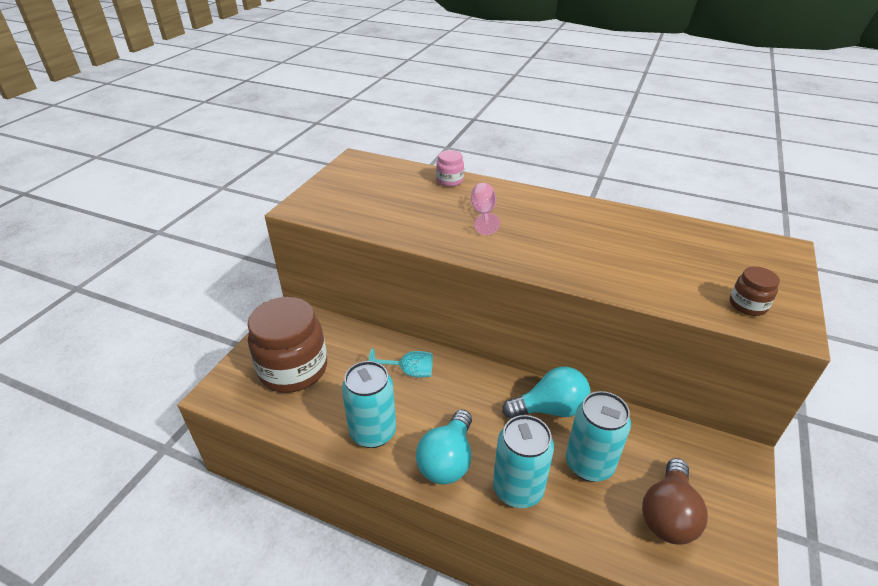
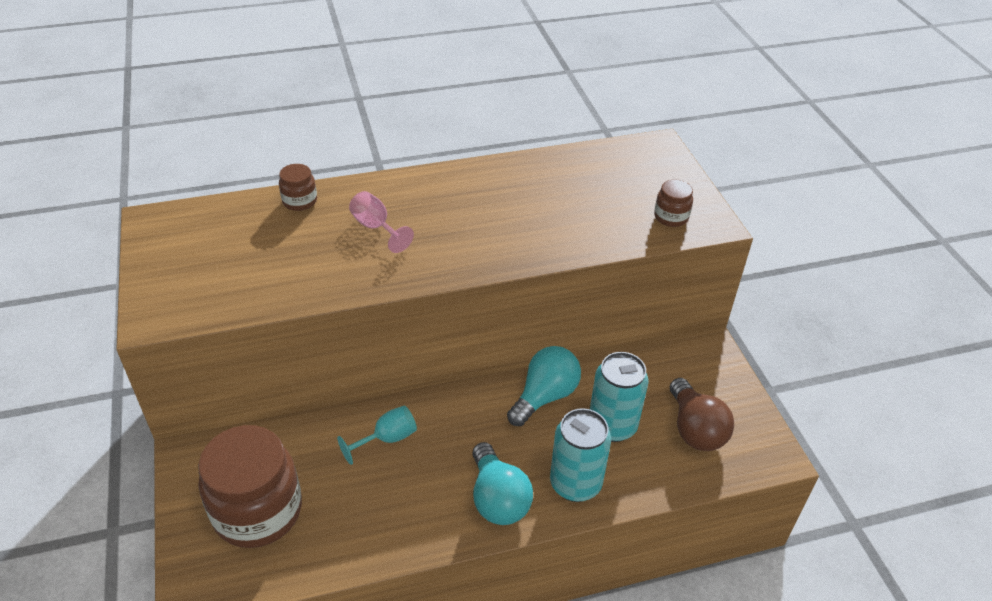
camera: 40 degrees left, 5 degrees up
(373, 432) = (407, 519): turquoise can -> none
(450, 181) = (300, 201): pink jar -> brown jar

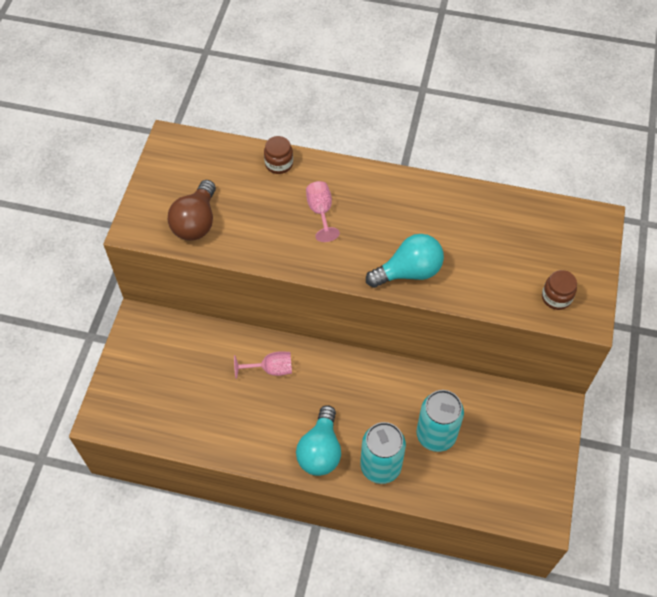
camera: 30 degrees right, 15 degrees up
(258, 511) = (162, 383): brown jar -> none
(387, 439) = (271, 369): turquoise goblet -> pink goblet
(545, 396) = (401, 388): turquoise light bulb -> turquoise light bulb (409, 272)
(695, 429) = (497, 468): brown light bulb -> brown light bulb (196, 222)

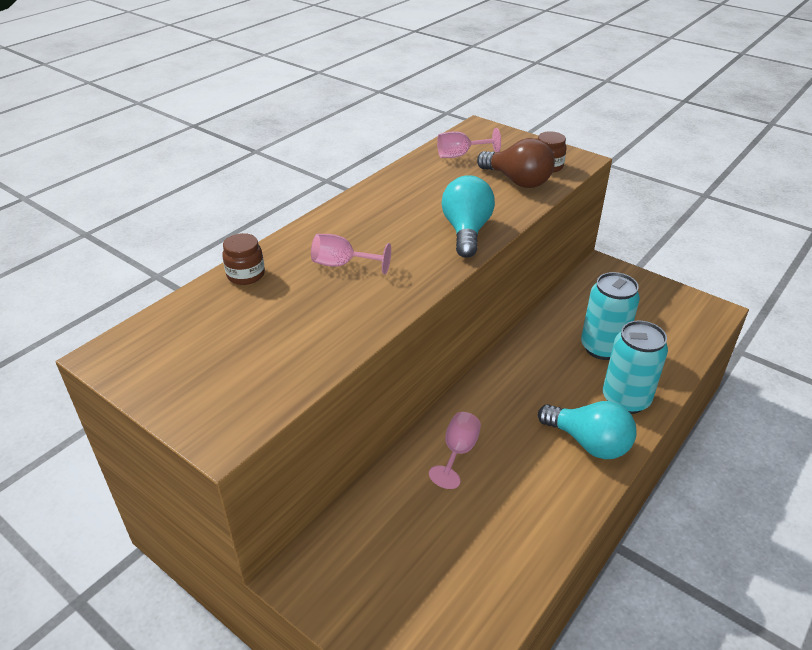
camera: 65 degrees left, 20 degrees down
(196, 222) = (268, 368): brown light bulb -> brown light bulb (517, 181)
(532, 224) = (460, 155): none -> pink goblet

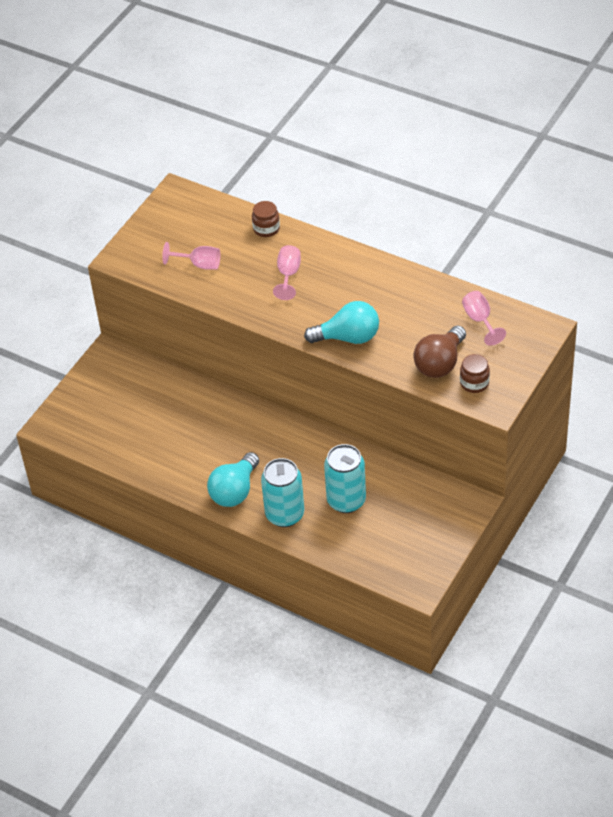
camera: 85 degrees right, 10 degrees up
(458, 452) = (214, 417): pink goblet -> pink goblet (199, 264)

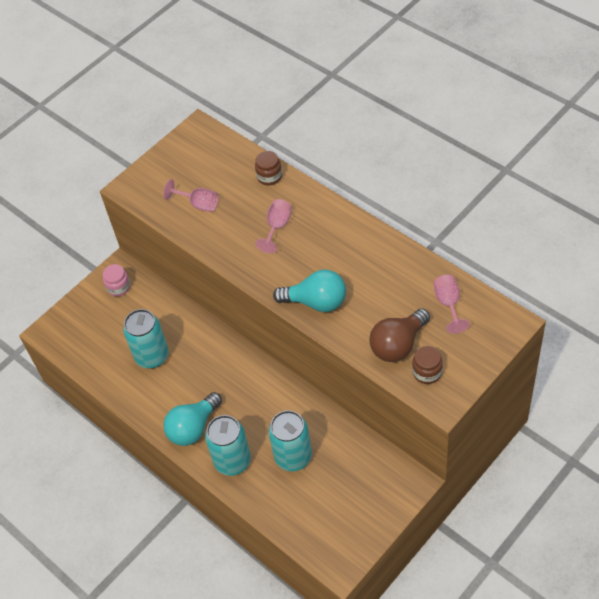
camera: 15 degrees right, 5 degrees up
(113, 372) = (118, 287): none -> pink jar
(170, 432) = (152, 356): none -> turquoise can

